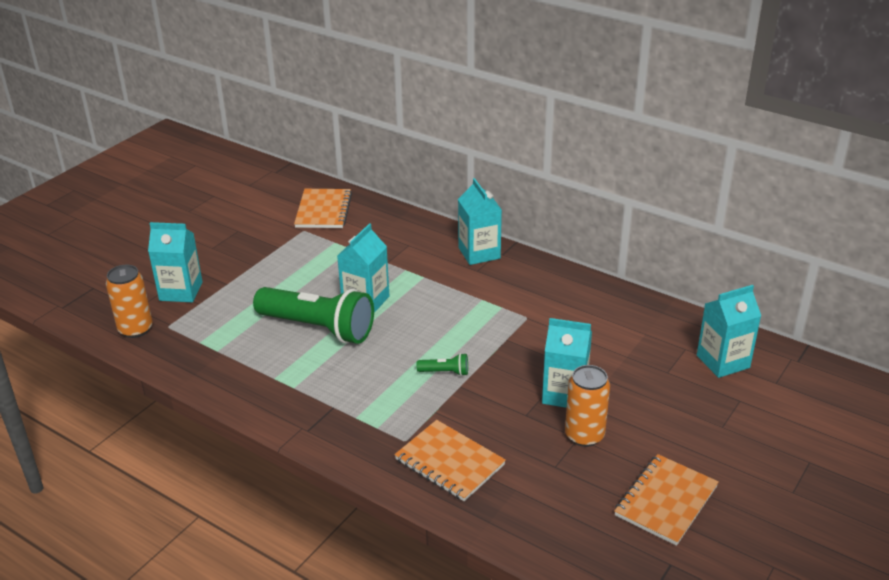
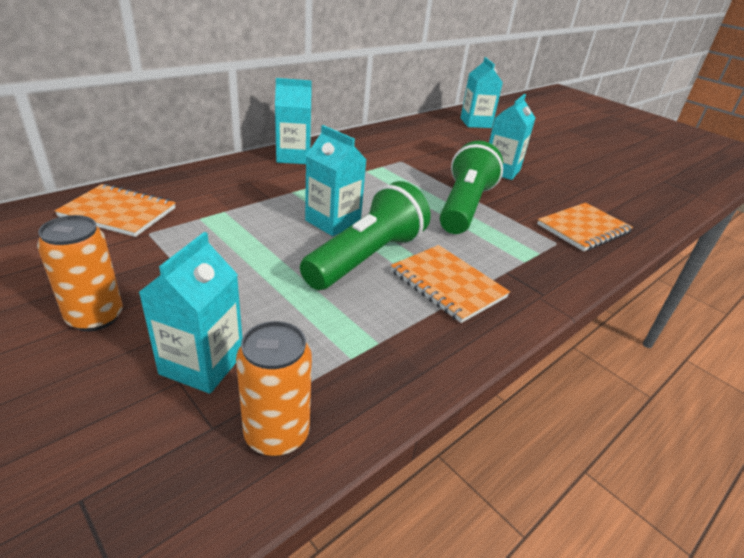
camera: 80 degrees left, 0 degrees up
(445, 372) = (464, 206): green flashlight -> green flashlight, size x2.50
(584, 435) = (547, 175): orange can -> orange can (95, 317)
(666, 501) = (609, 168): orange notebook -> orange notebook (447, 284)

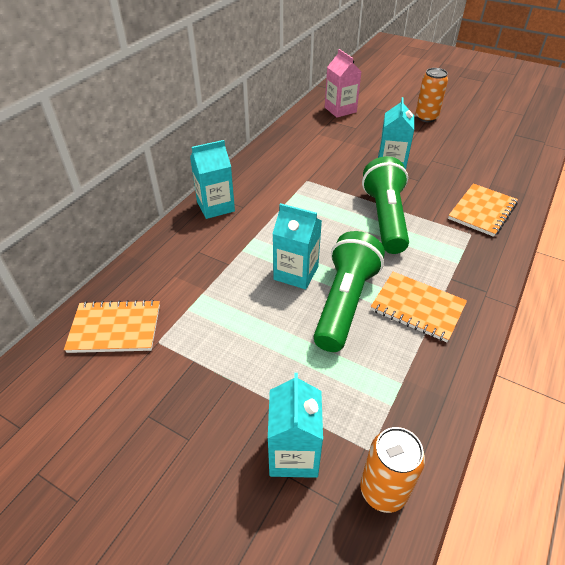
camera: 15 degrees left, 10 degrees up
(95, 317) = (183, 444): orange can -> orange can (426, 117)
(475, 123) = (340, 110): turquoise carton -> pink carton

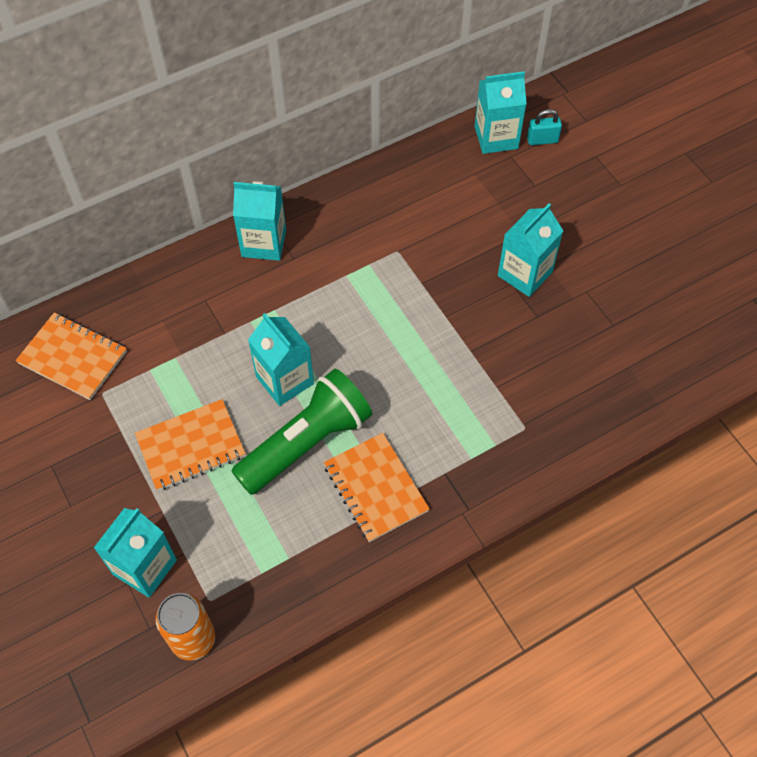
camera: 30 degrees right, 15 degrees up
(314, 116) = (496, 137): none -> turquoise carton
(340, 110) = (542, 140): pink carton -> turquoise padlock
(385, 218) = (444, 355): green flashlight -> none
(426, 117) = (653, 209): orange can -> none
(482, 211) = (572, 403): orange notebook -> orange notebook (191, 446)

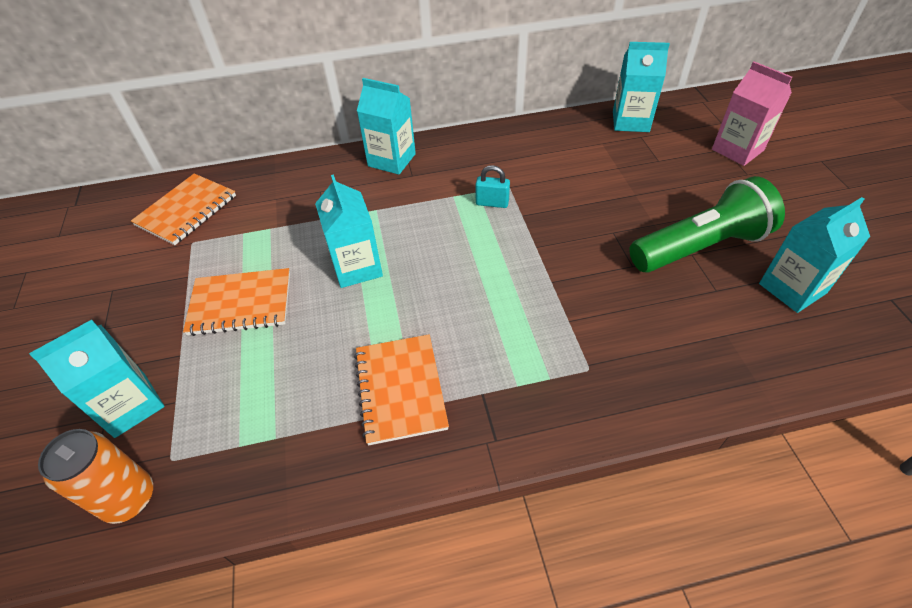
camera: 20 degrees right, 10 degrees down
(73, 357) = (186, 211): orange notebook -> orange notebook turned 75 degrees clockwise
(307, 442) = (350, 327): green flashlight -> green flashlight (700, 247)
(525, 274) = (629, 227): turquoise carton -> turquoise carton (792, 288)
(542, 140) = (674, 129): turquoise padlock -> turquoise padlock (492, 203)
(607, 155) = (737, 150): none -> pink carton

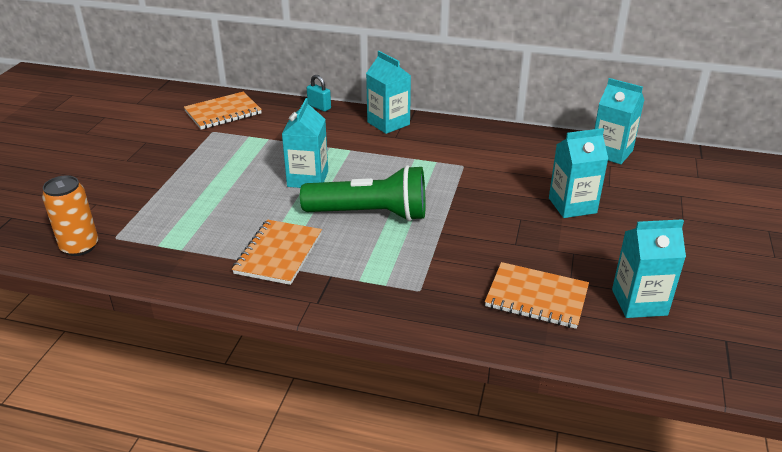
camera: 25 degrees right, 15 degrees down
(130, 405) = (113, 203): turquoise carton -> turquoise carton (572, 205)
(240, 304) = (216, 174): orange notebook -> orange notebook (536, 297)
(492, 203) = (440, 171): turquoise padlock -> turquoise padlock (319, 107)
(700, 247) = (585, 251): green flashlight -> green flashlight (370, 214)
(737, 150) = (691, 199): pink carton -> none

